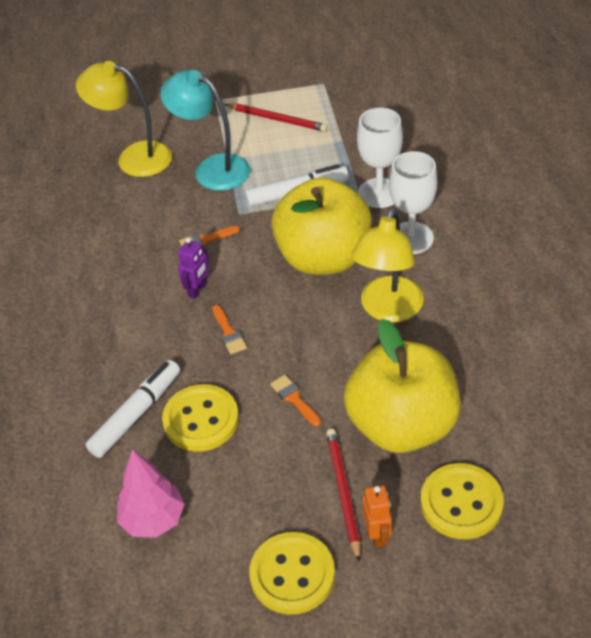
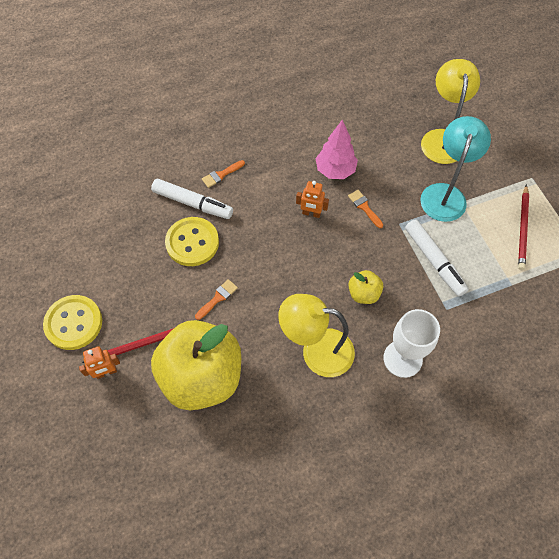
camera: 75 degrees right, 15 degrees up
(153, 520) = (111, 233): pink tree -> pink tree (335, 170)
(197, 290) = (311, 213): purple robot -> orange robot
(228, 332) = (273, 243): orange brush -> orange brush (221, 174)
(323, 258) = (363, 293): yellow apple -> yellow apple, size x0.42
(379, 193) = (452, 325): white goblet -> none
(461, 503) = (136, 428): yellow button -> none

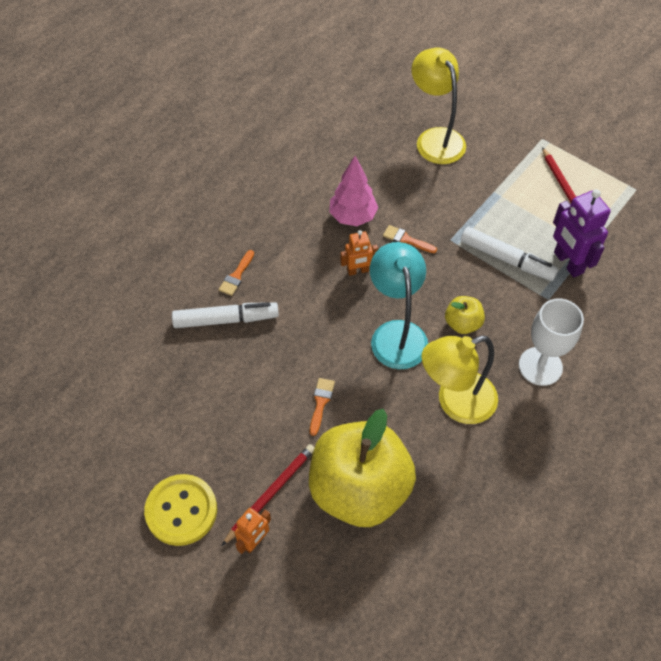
camera: 30 degrees left, 5 degrees down
(192, 242) = (254, 360): yellow button -> none
(445, 194) = (474, 190): turquoise lamp -> turquoise lamp (396, 333)
(483, 288) = (568, 263): none -> purple robot

